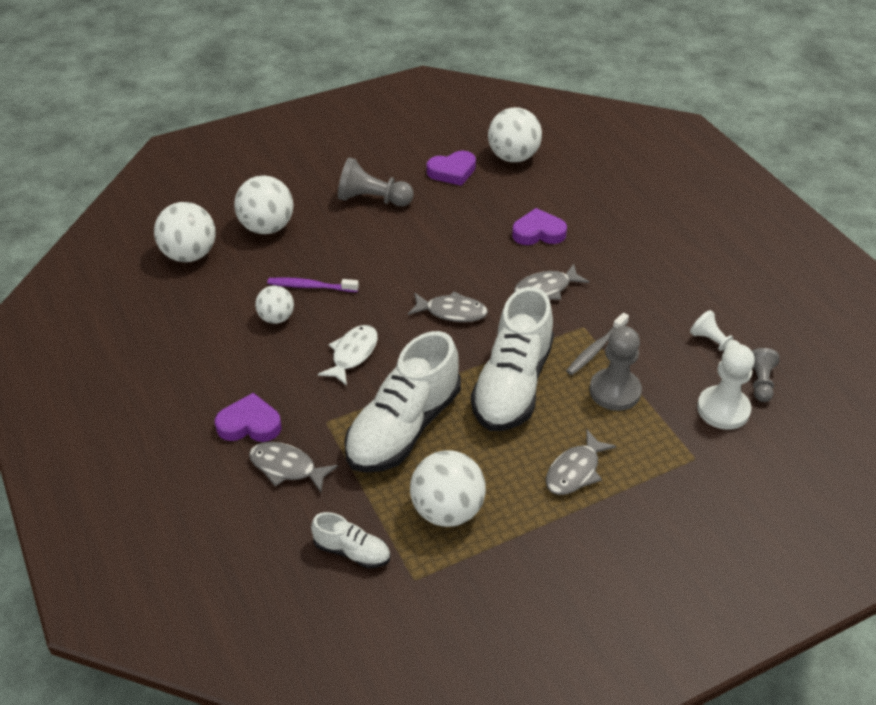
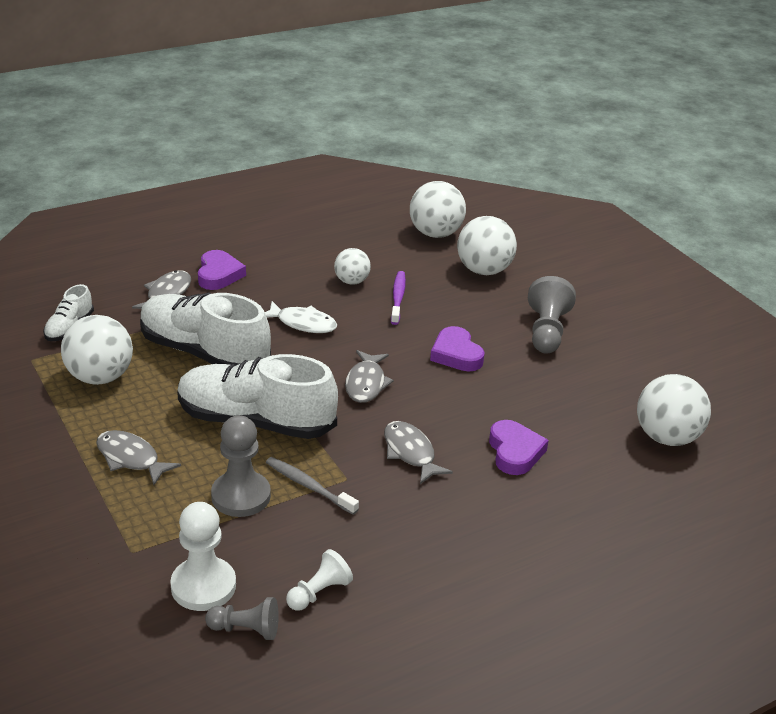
camera: 85 degrees right, 10 degrees down
(452, 171) = (618, 387): purple heart -> purple heart (456, 354)

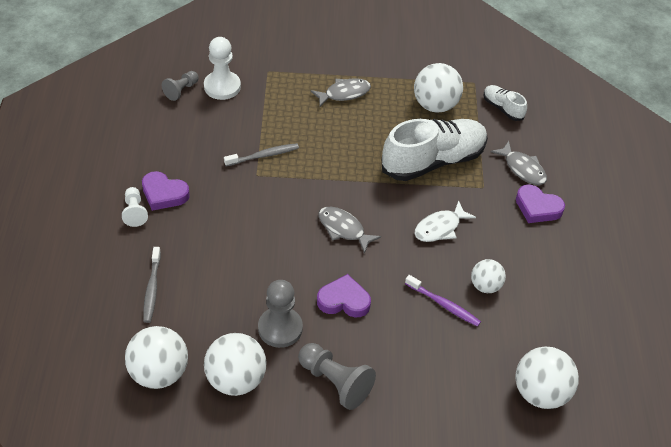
camera: 120 degrees right, 15 degrees up
(241, 496) = (277, 124): grey pawn -> grey pawn (280, 328)
(255, 421) = (341, 157): white shoe -> none
(319, 592) = (181, 125): white pawn -> white pawn (134, 212)
(410, 453) = (256, 216): grey fish -> none
(484, 270) = (454, 393): white ball -> white ball (236, 379)
(515, 452) = (215, 271): purple heart -> purple heart (164, 194)
(588, 489) = (152, 289): none -> grey toothbrush

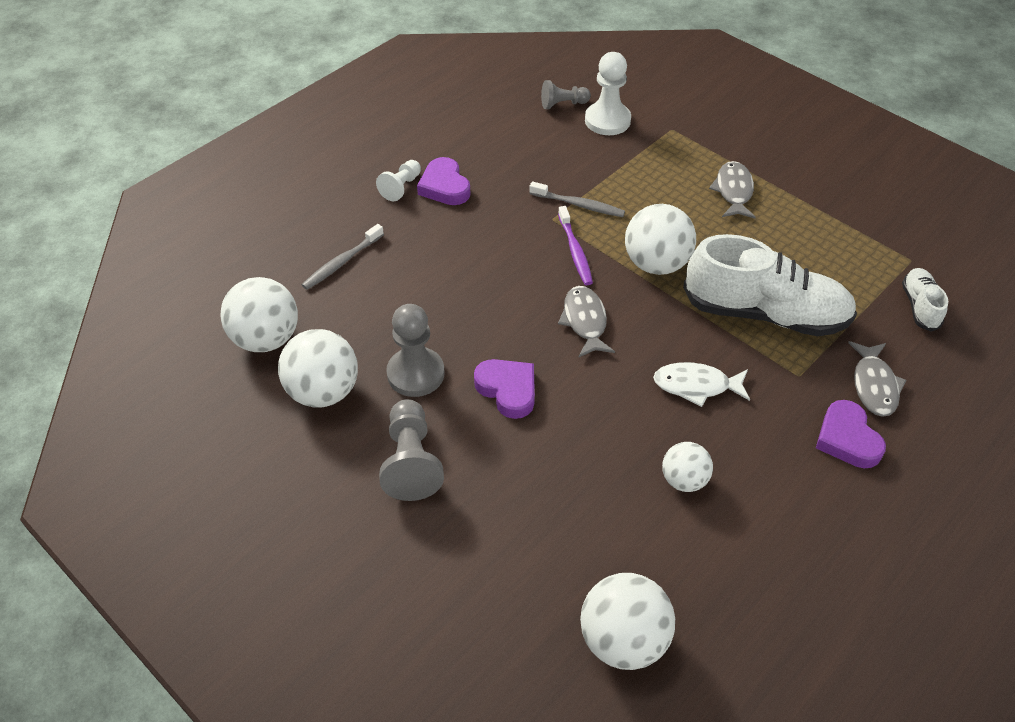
camera: 45 degrees right, 0 degrees up
(344, 93) = (733, 191): grey fish -> grey fish turned 105 degrees counterclockwise
(435, 105) = (832, 258): white ball -> white ball (656, 264)
(444, 304) = (612, 466): purple toothbrush -> purple toothbrush (575, 251)

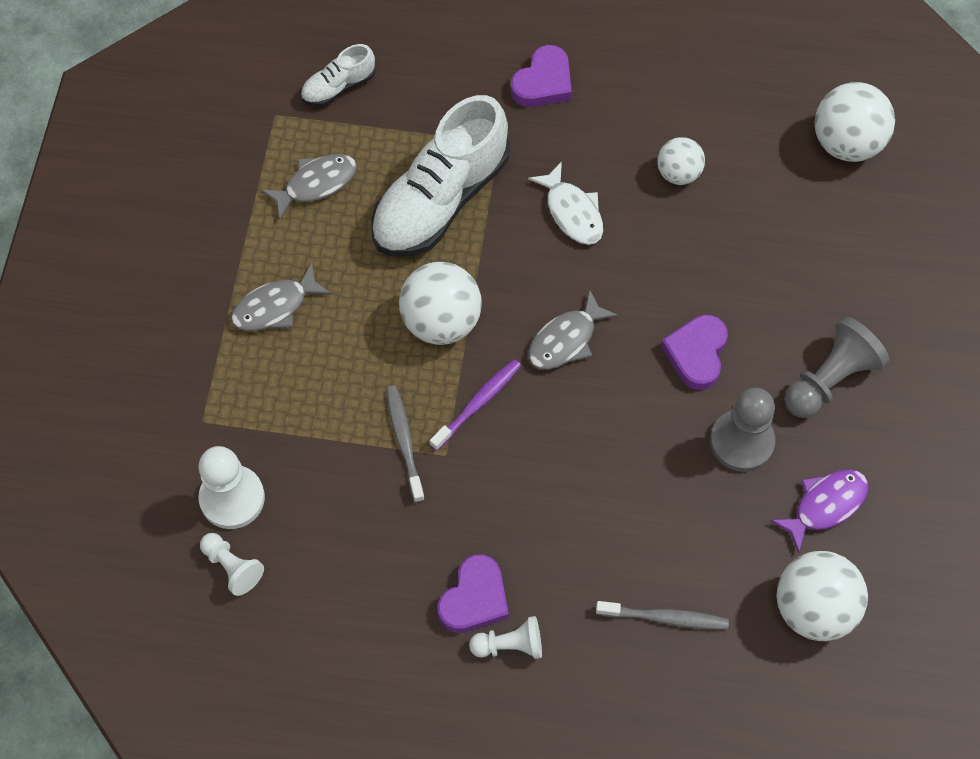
camera: 125 degrees left, 15 degrees up
(323, 392) = (825, 505): white ball -> purple fish
(563, 104) = (232, 567): grey pawn -> white pawn
(765, 313) = (440, 200): white shoe -> white shoe turned 120 degrees counterclockwise
(874, 385) = (467, 85): grey fish -> grey fish (316, 184)

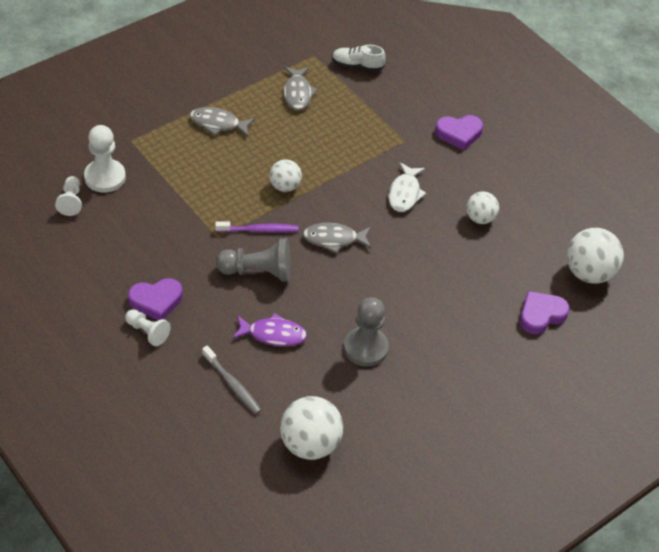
camera: 40 degrees right, 15 degrees down
(316, 184) = (297, 93): grey fish -> grey fish turned 75 degrees clockwise
(404, 441) = (206, 217): grey toothbrush -> none
(440, 200) = (347, 141): white shoe -> none
(441, 321) = (284, 186): white ball -> white ball, size x0.60
(696, 354) = (391, 295): purple heart -> purple heart (541, 315)
(825, 505) = (373, 408): purple fish -> purple fish (273, 334)
(830, 379) = (446, 360): grey pawn -> grey pawn (258, 272)

